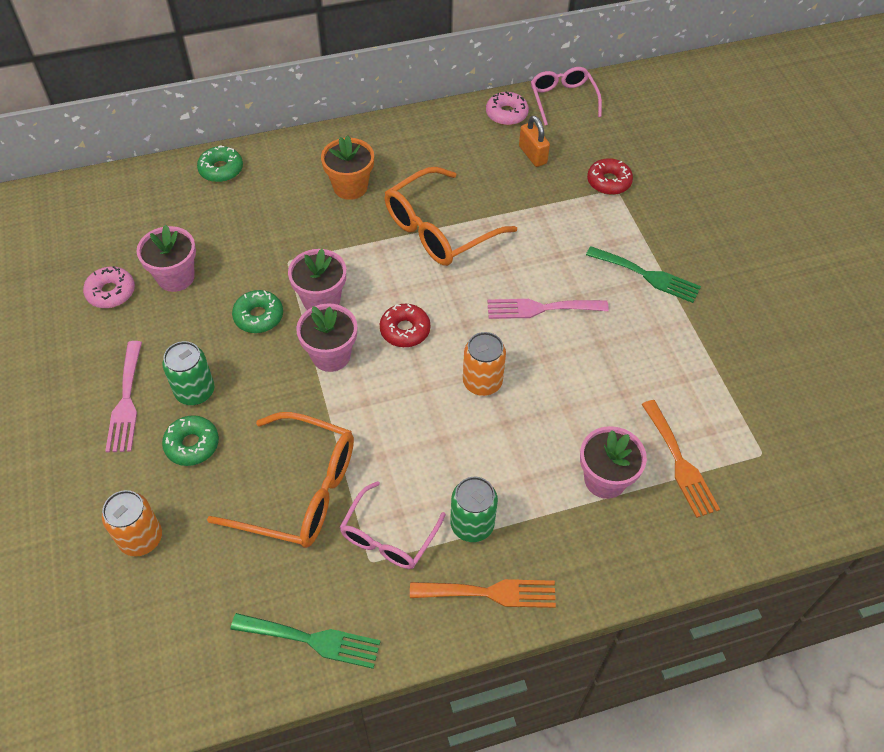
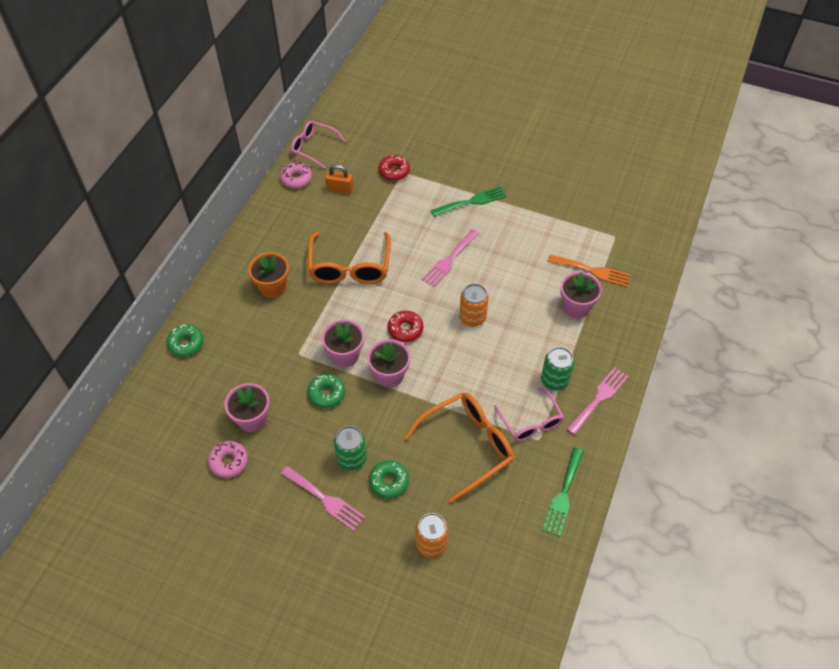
camera: 50 degrees left, 0 degrees up
(312, 640) = (563, 495): green fork -> green fork turned 150 degrees clockwise
(490, 593) = (599, 398): orange fork -> pink fork

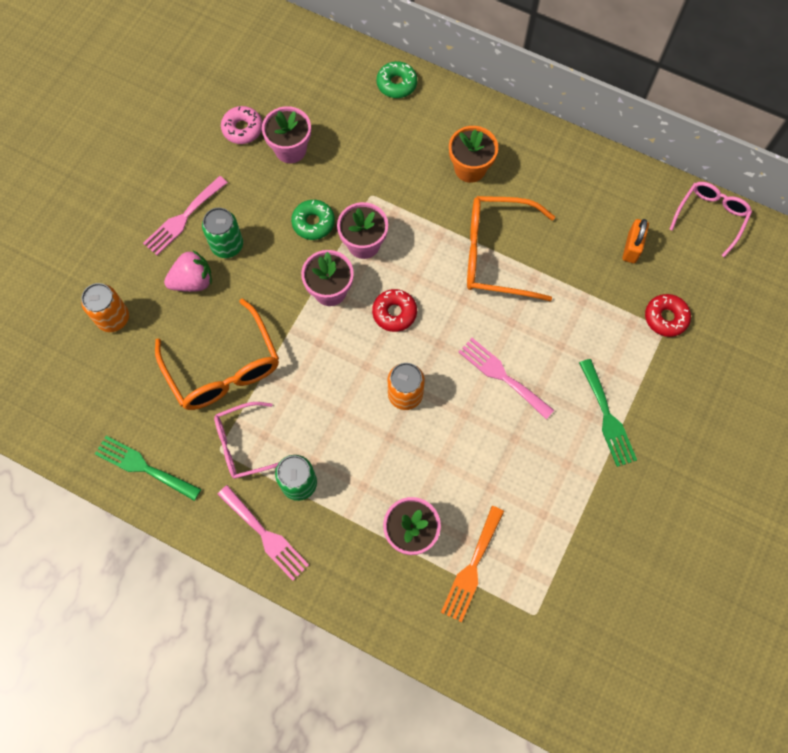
camera: 95 degrees right, 15 degrees up
(296, 179) = (650, 195): pink donut -> none
(389, 482) = (193, 281): green donut -> pink strawberry

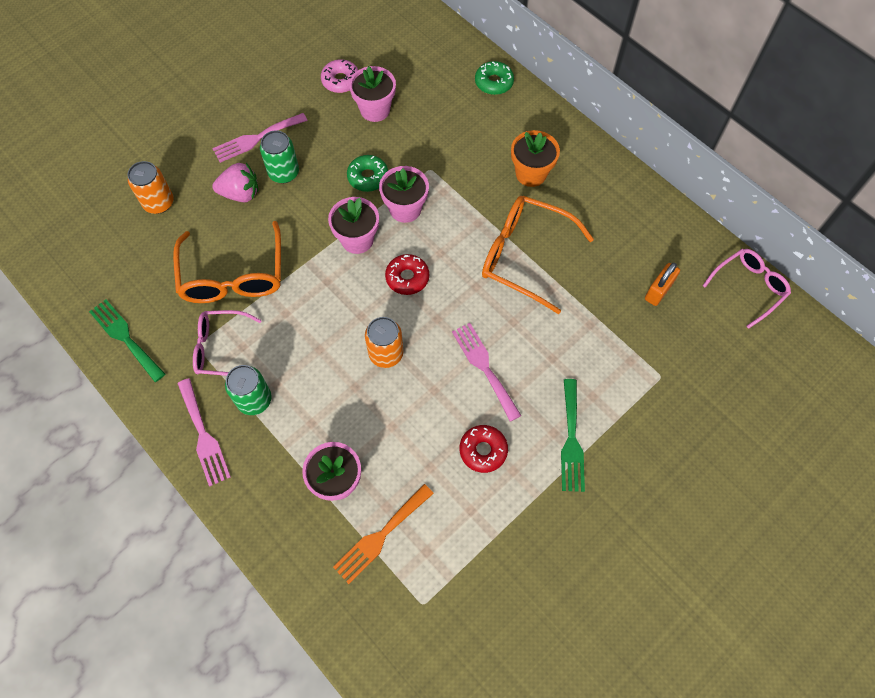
camera: 20 degrees right, 5 degrees down
(665, 318) = (667, 366): red donut -> red donut (483, 450)

